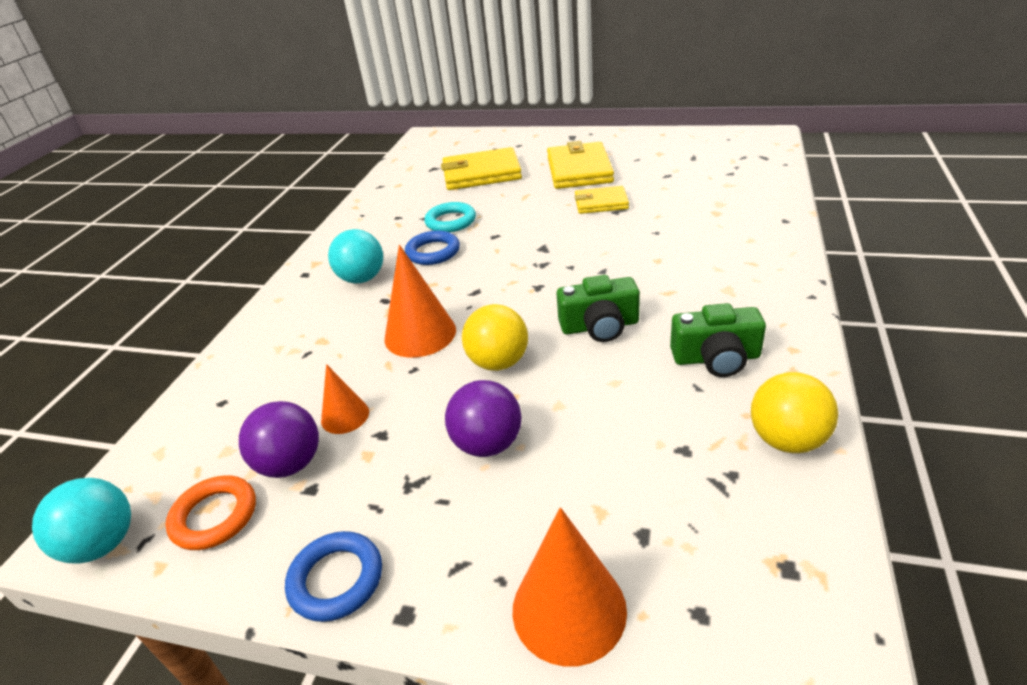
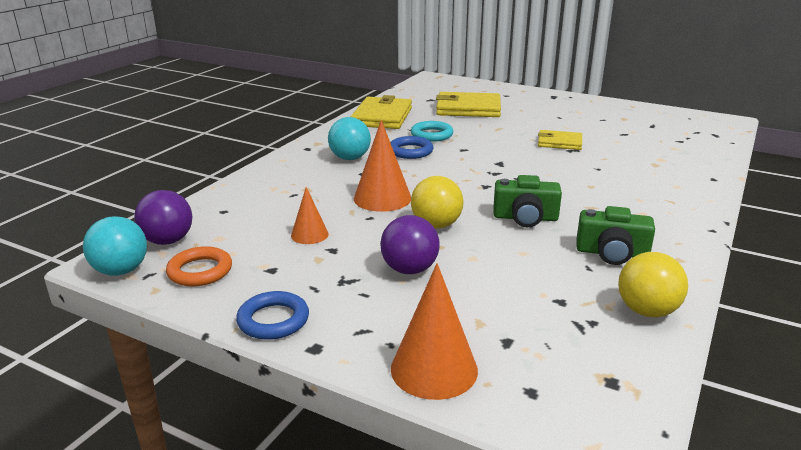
camera: 10 degrees right, 10 degrees down
(291, 464) = (262, 253): purple ball -> purple ball (168, 241)
(579, 170) = (550, 119): yellow wallet -> yellow wallet (382, 117)

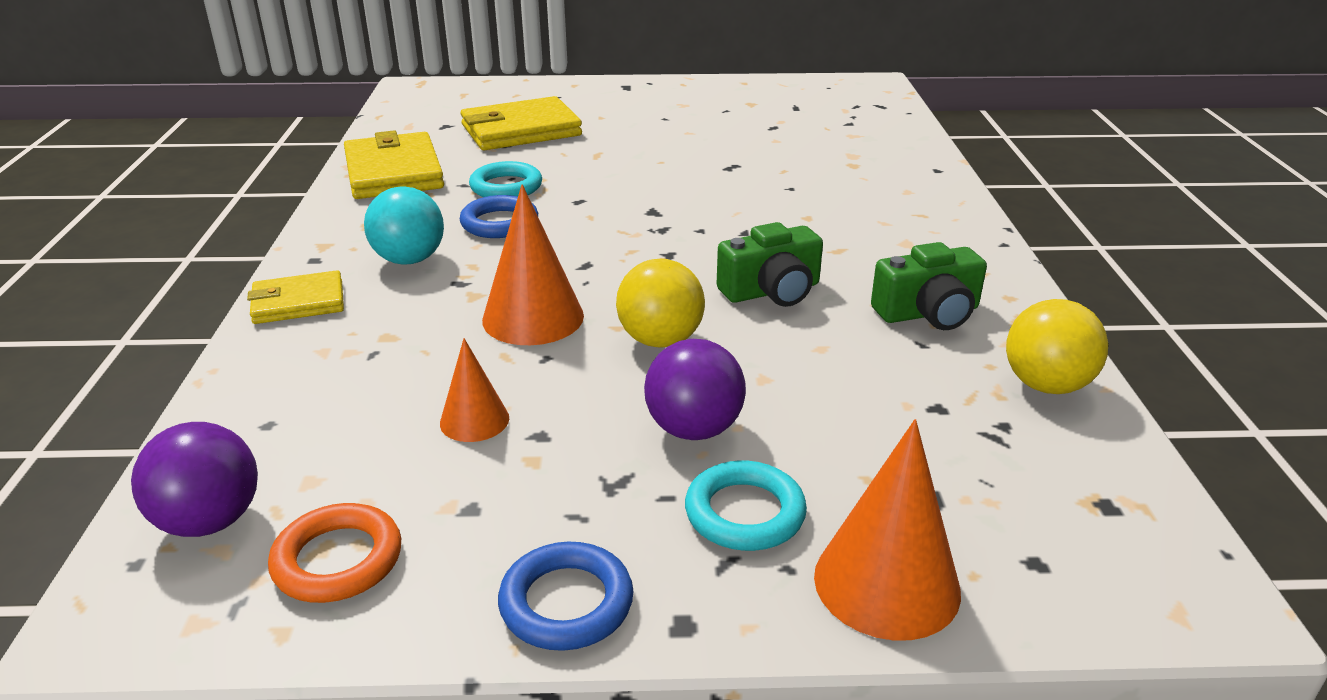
camera: 30 degrees left, 5 degrees up
(121, 271) = (167, 620): turquoise ball -> none
(395, 313) = (744, 513): none -> turquoise ring
(559, 143) = (704, 159): yellow wallet -> yellow wallet (298, 302)

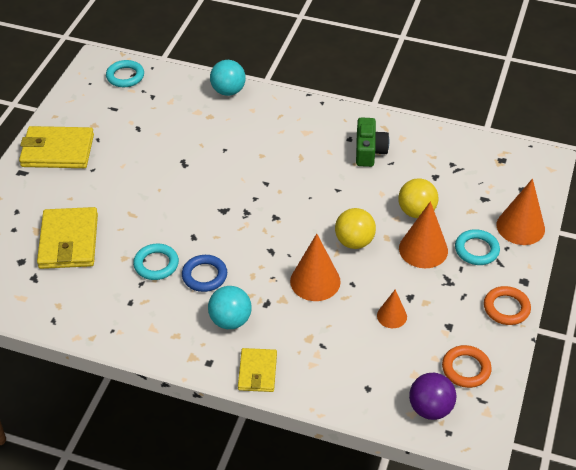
camera: 70 degrees left, 15 degrees up
(394, 172) = (101, 314): yellow wallet -> yellow wallet (57, 150)
(566, 603) = (506, 308): blue ring -> orange ring
(693, 429) = (423, 249): purple ball -> orange cone
(771, 291) = (328, 192): green camera -> none
(868, 101) = (125, 76): none -> turquoise ring
(927, 167) = (228, 91): none -> turquoise ball
(1046, 385) = (432, 142): yellow ball -> yellow ball (416, 212)

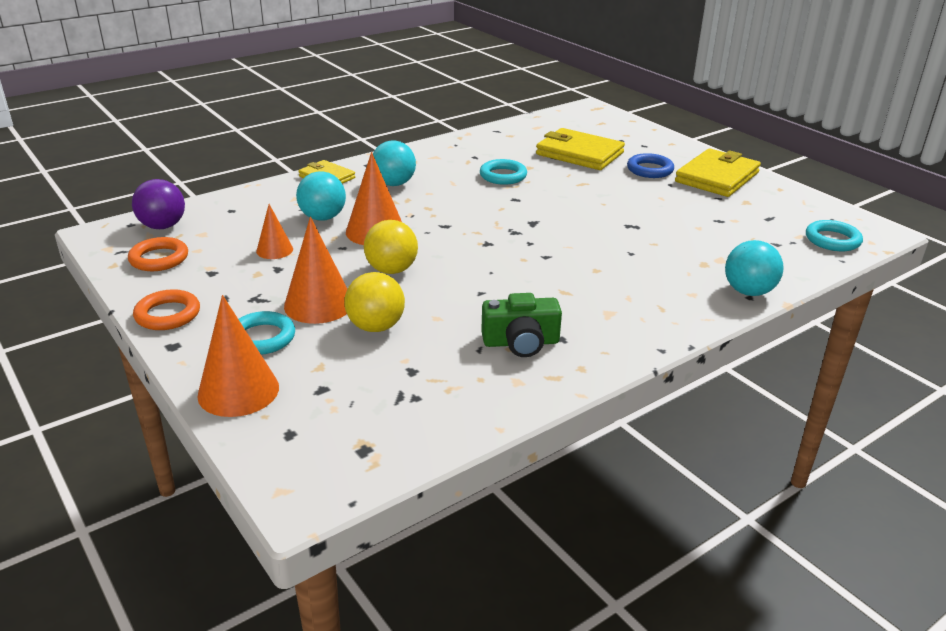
camera: 125 degrees right, 15 degrees down
(204, 276) = (460, 189): blue ring -> blue ring (650, 170)
(324, 324) = (323, 218): none -> turquoise ball
(369, 151) = (521, 342): green camera -> green camera turned 45 degrees counterclockwise

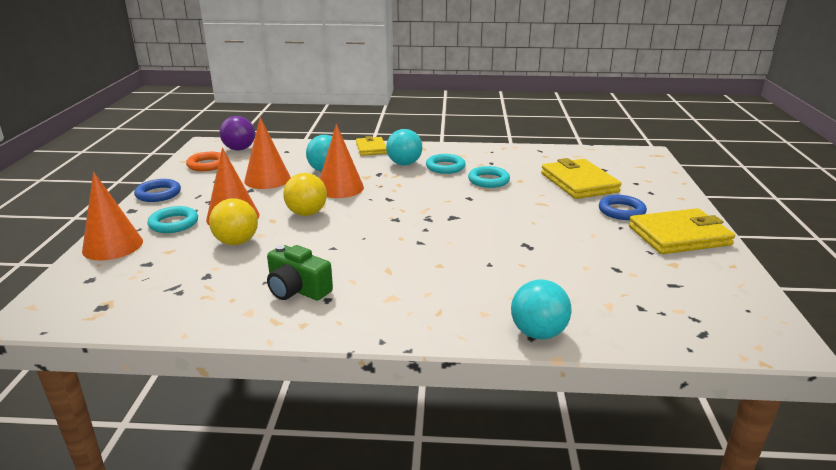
camera: 40 degrees right, 5 degrees down
(168, 315) = (158, 194): orange ring -> blue ring
(274, 250) = (267, 179): orange cone -> orange cone, size x1.71
(832, 240) = (712, 328): turquoise ring -> turquoise ring (445, 167)

